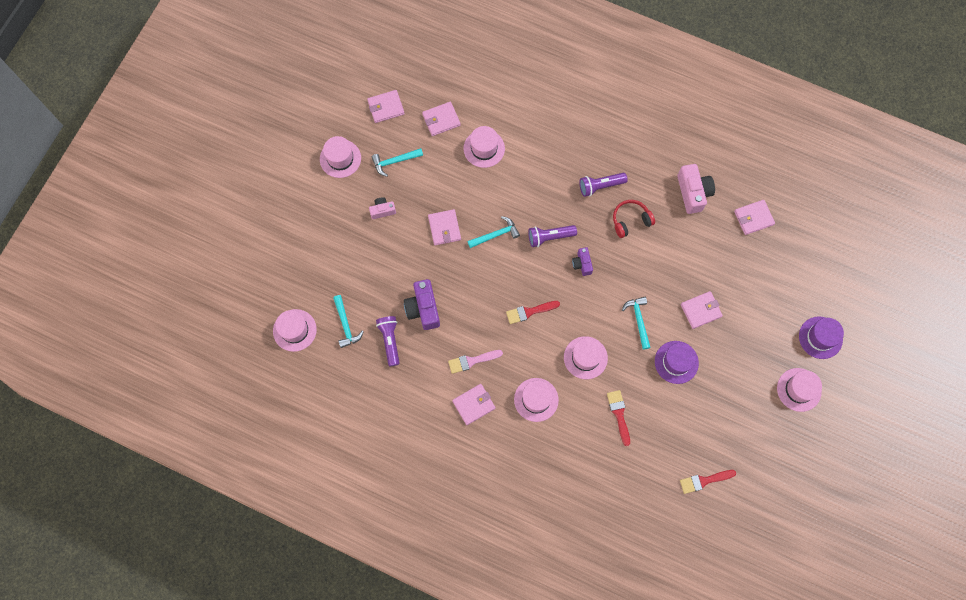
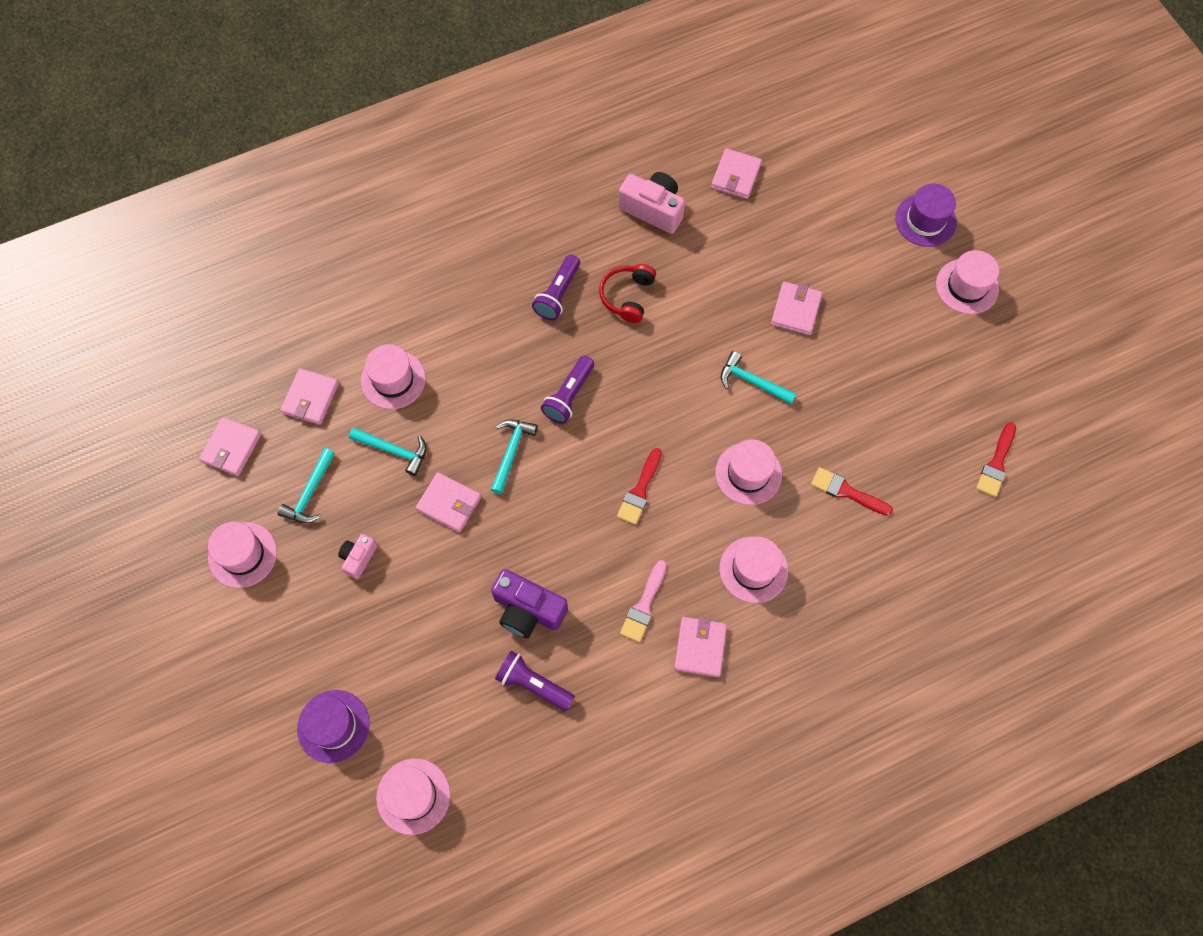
camera: 50 degrees left, 5 degrees down
(346, 325) = (464, 723): turquoise hammer -> turquoise hammer (394, 451)
(582, 264) = (633, 387): purple camera -> none
(676, 362) = (834, 382): purple hat -> purple hat (333, 726)

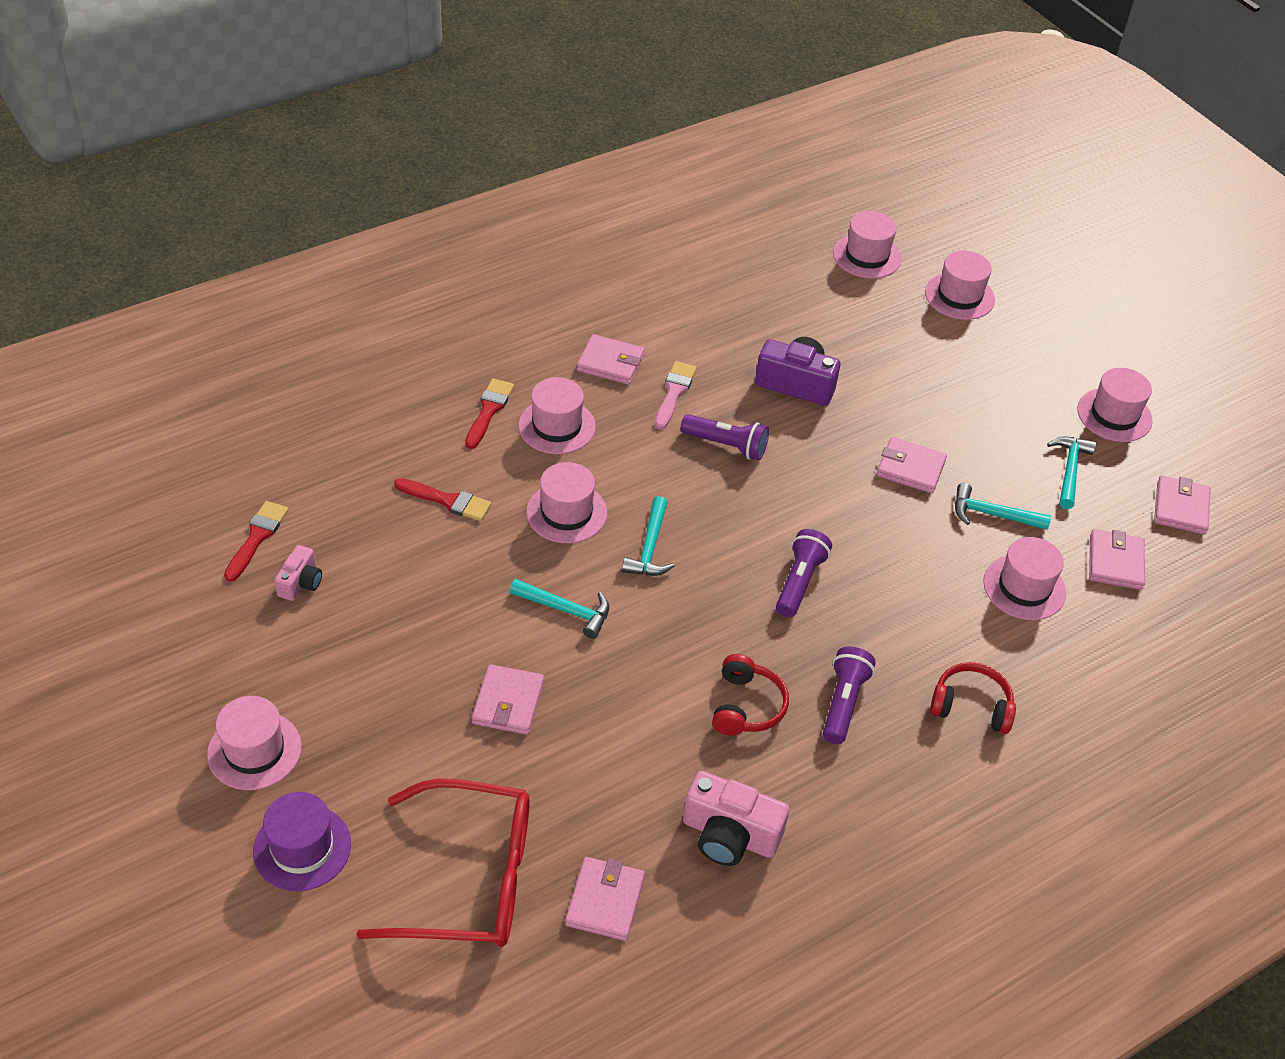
camera: 170 degrees right, 20 degrees down
(333, 726) = (959, 296): purple hat -> pink hat
(358, 558) = (990, 417): pink camera -> pink camera (300, 583)
(467, 286) = (971, 706): none -> red headphones
(511, 452) = (854, 520): turquoise hammer -> turquoise hammer (650, 547)
(533, 684) = (776, 330): purple flashlight -> purple flashlight (726, 445)
(640, 490) = (694, 490): red brush -> red brush (489, 410)
(700, 647) = (610, 363): pink wallet -> pink wallet turned 75 degrees counterclockwise
(819, 194) = (469, 878): none -> red glasses

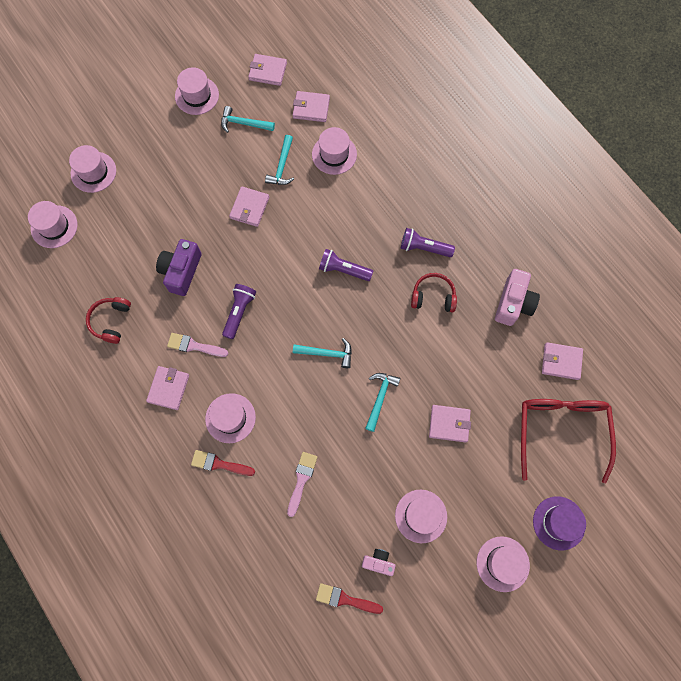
camera: 90 degrees left, 25 degrees up
(447, 500) = (301, 480): red brush -> pink brush
(566, 512) = (304, 405): pink hat -> pink hat (421, 516)
(971, 706) = (417, 186): red headphones -> red headphones (111, 321)

